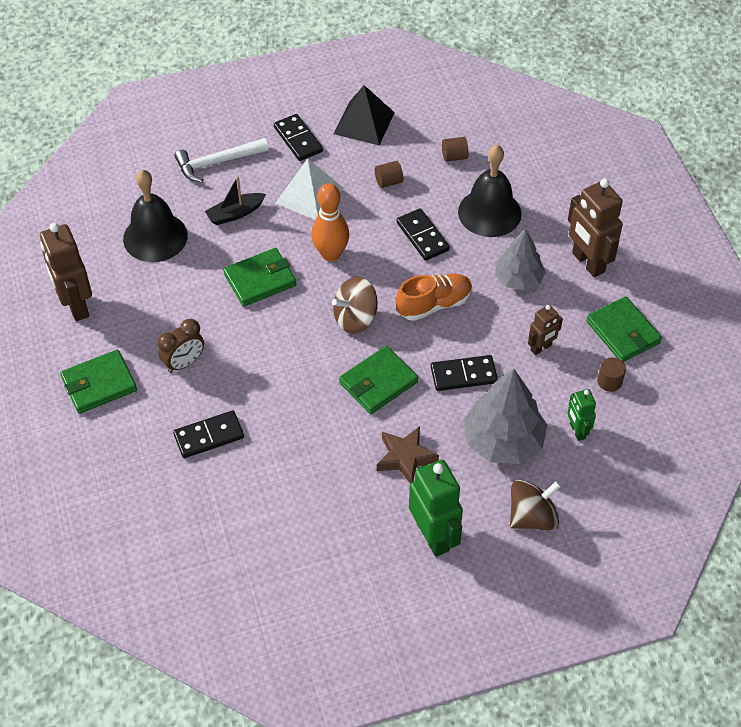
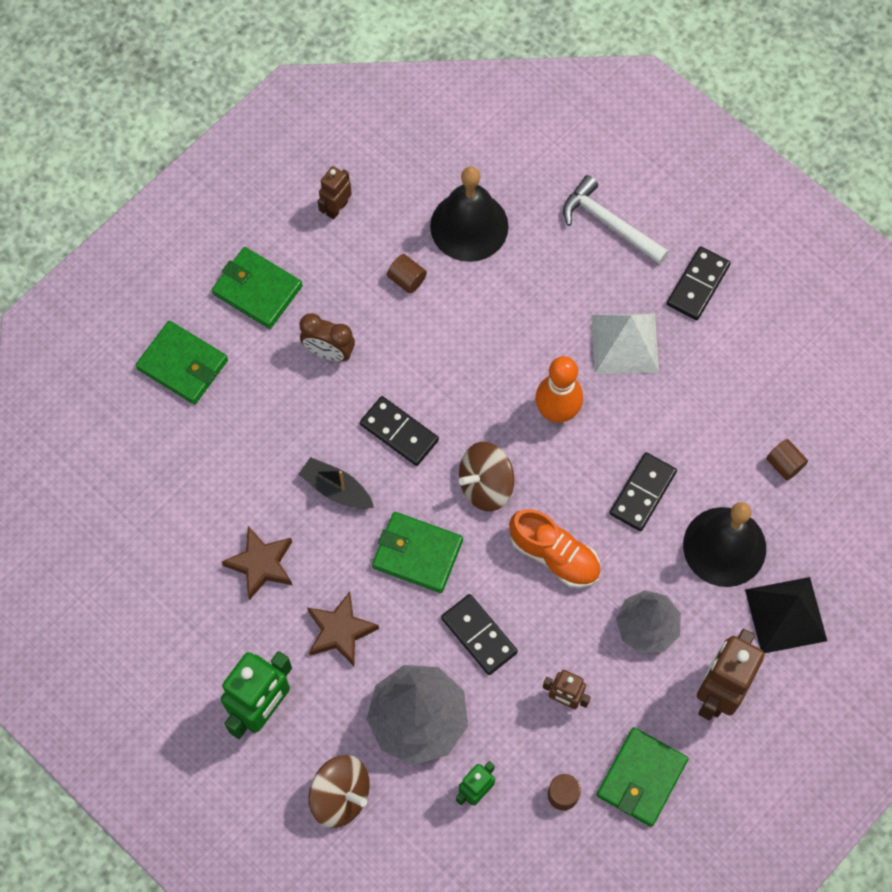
camera: 60 degrees right, 15 degrees up
(76, 306) = (336, 208): brown robot -> brown robot, size x0.55
(209, 436) = (257, 428): black domino -> black domino (399, 432)
(235, 213) = (550, 284): black boat -> black boat (336, 489)
(260, 280) = (478, 361): green wallet -> green wallet (182, 364)
(319, 484) = (261, 564): none -> brown star
(355, 318) = (486, 485): brown spinning top -> brown spinning top turned 60 degrees counterclockwise
(364, 123) = (770, 339): black pyramid -> black pyramid (786, 615)
(388, 182) = (699, 414): brown cylinder -> brown cylinder (407, 279)

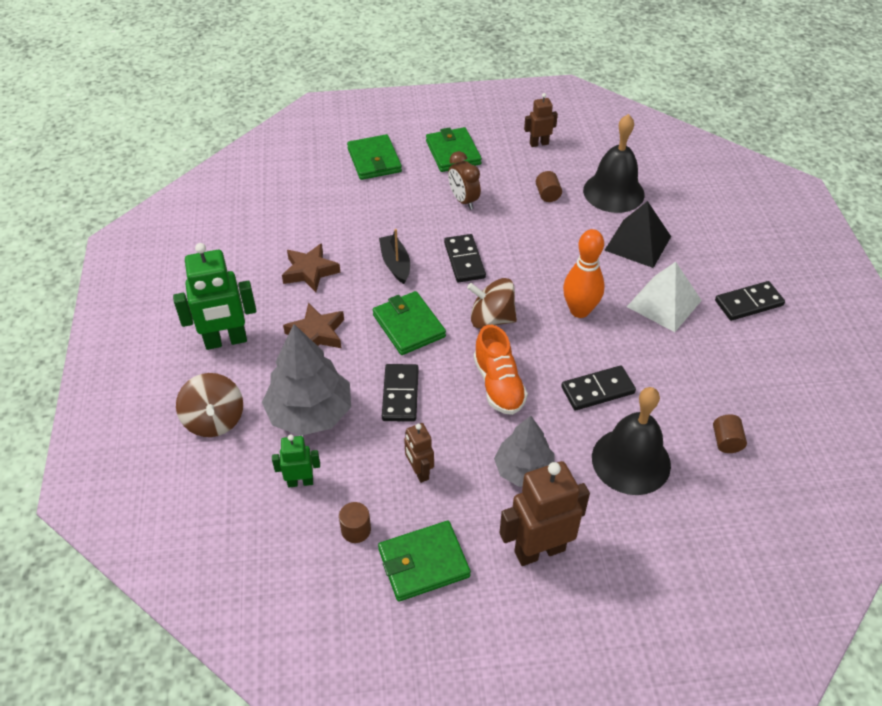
camera: 40 degrees right, 20 degrees down
(609, 223) = (712, 239): white hammer -> none
(786, 615) = (641, 537): black pyramid -> black pyramid (638, 243)

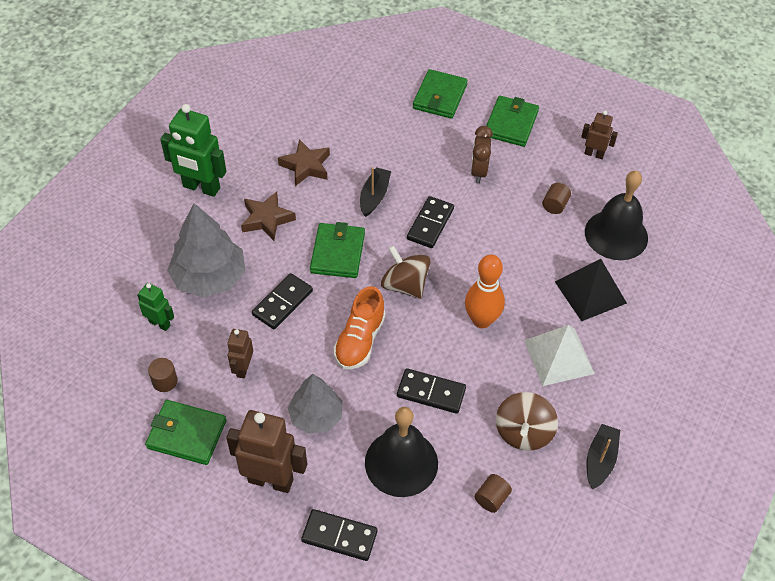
camera: 35 degrees right, 5 degrees up
(214, 420) = (144, 243): brown spinning top -> brown spinning top (523, 432)
(748, 303) = (634, 401): black domino -> black domino (339, 536)
(770, 360) = (600, 460): none -> black boat

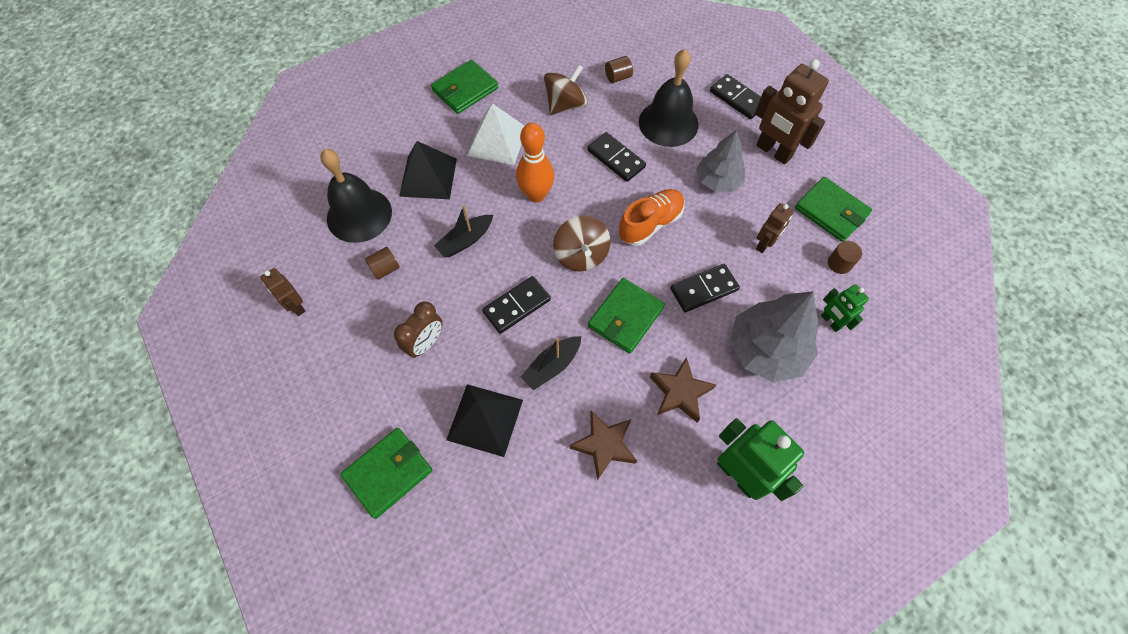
camera: 150 degrees left, 10 degrees up
(399, 147) = (485, 419): none -> black pyramid
(511, 124) = (343, 389): green wallet -> green wallet (465, 89)
(600, 460) = (526, 67): black boat -> black boat (465, 240)

